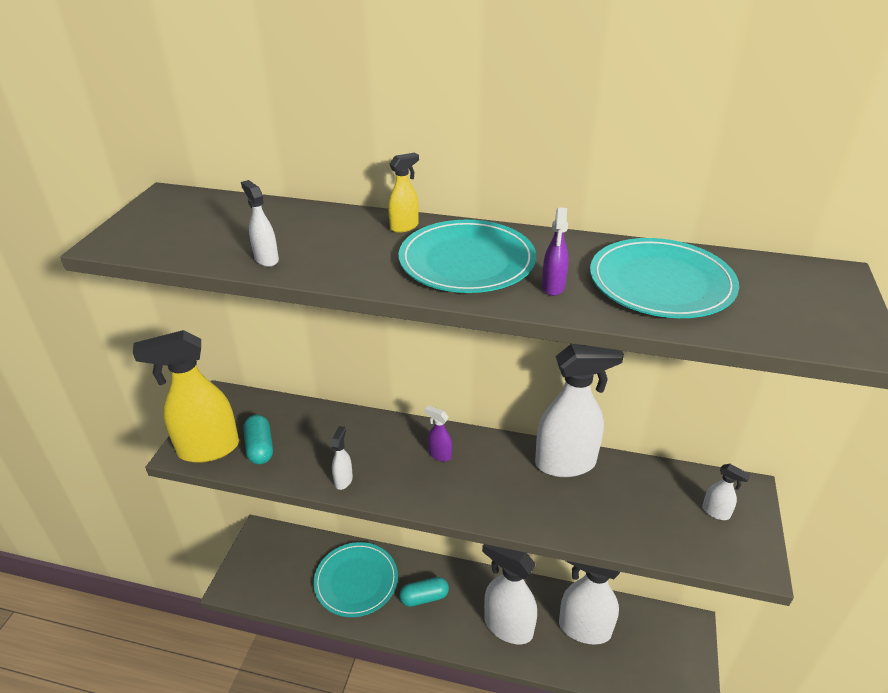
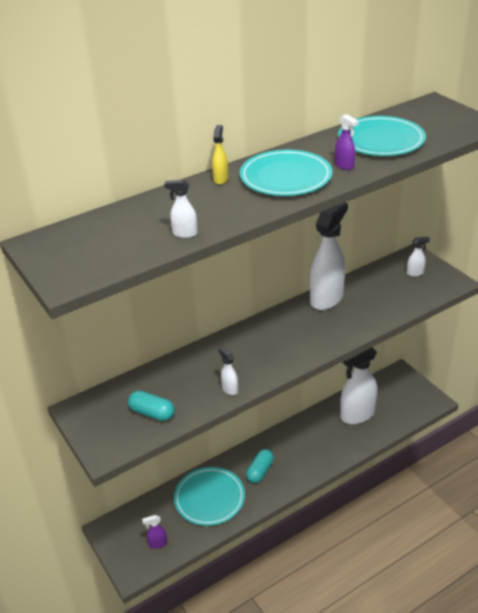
camera: 45 degrees left, 0 degrees up
(207, 449) = (119, 439): yellow spray bottle -> none
(439, 454) = (260, 340): purple spray bottle -> purple spray bottle (157, 543)
(507, 626) = (321, 446): white spray bottle -> none

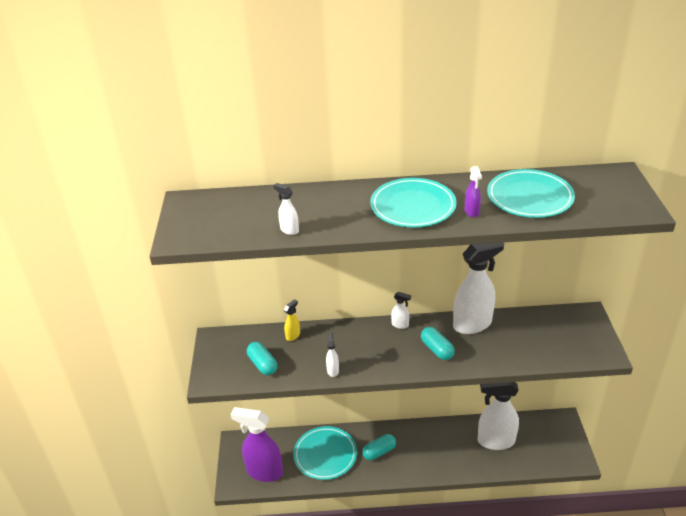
camera: 30 degrees right, 0 degrees up
(157, 543) = (264, 471): purple spray bottle -> purple spray bottle, size x2.38
(220, 179) = (360, 191): yellow spray bottle -> yellow spray bottle (293, 335)
(312, 332) = (437, 349): none -> turquoise capsule
(415, 273) = (574, 331): white spray bottle -> white spray bottle (400, 325)

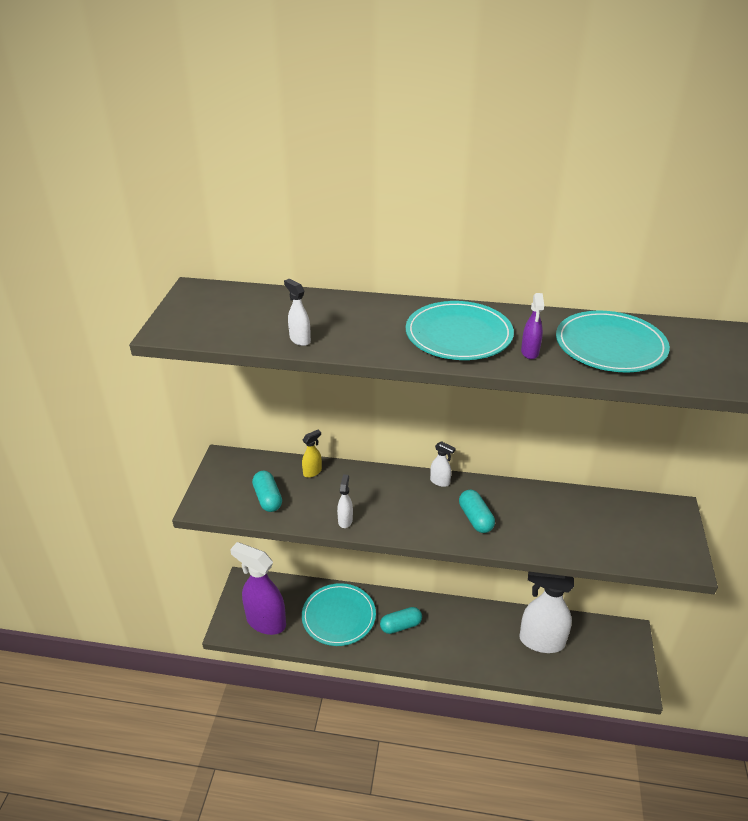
camera: 10 degrees right, 0 degrees up
(473, 324) = (527, 496): white spray bottle -> none

